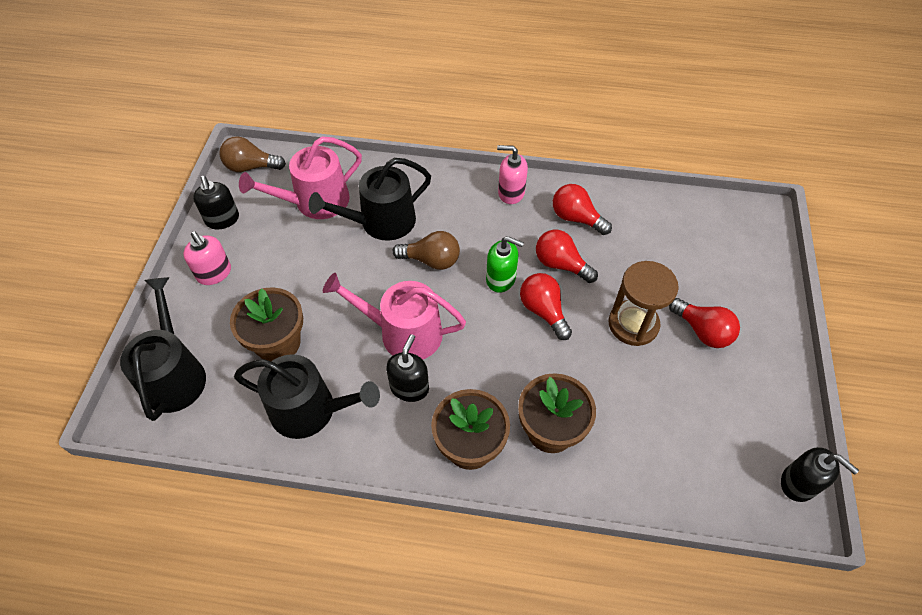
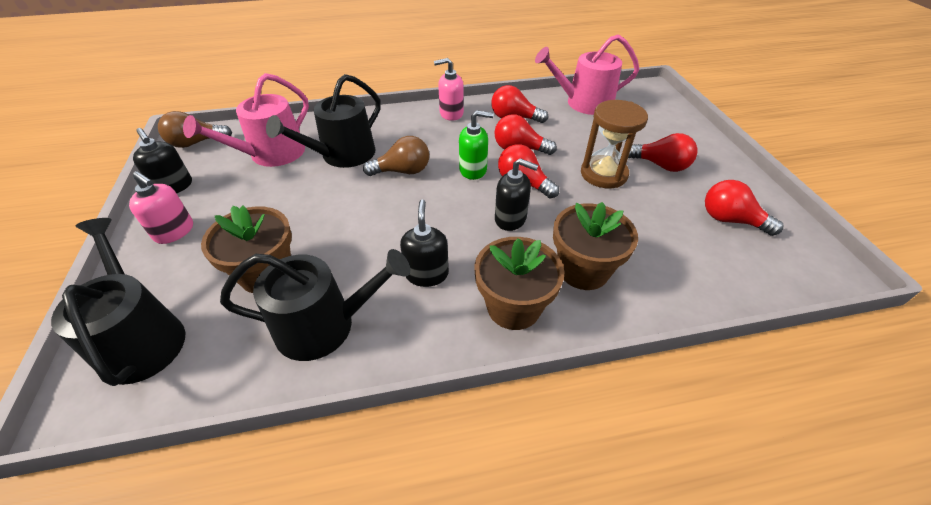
camera: 20 degrees left, 10 degrees down
(403, 333) = (400, 231): pink watering can -> pink watering can (583, 103)
(732, 423) = (730, 220): none -> red light bulb
(798, 483) = (814, 248): black soap dispenser -> black soap dispenser (510, 219)

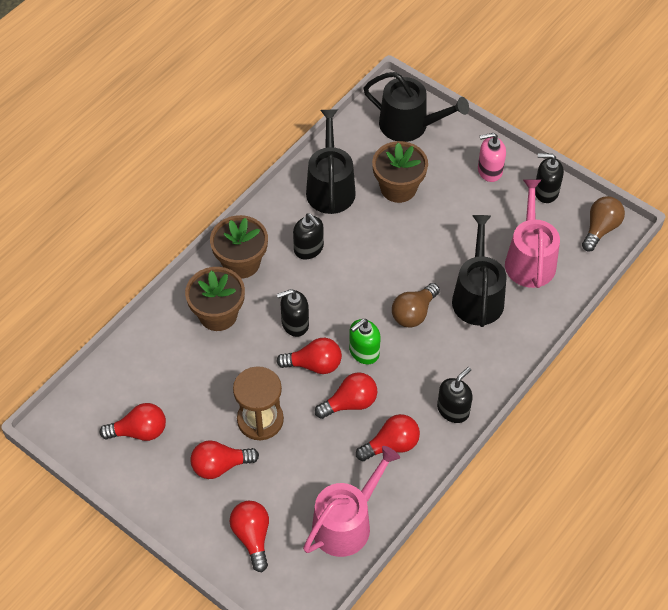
camera: 140 degrees right, 10 degrees up
(325, 325) = (330, 187): black watering can -> black watering can turned 135 degrees clockwise
(451, 113) = (453, 410): pink soap dispenser -> black soap dispenser
(659, 124) = (252, 537): none -> red light bulb

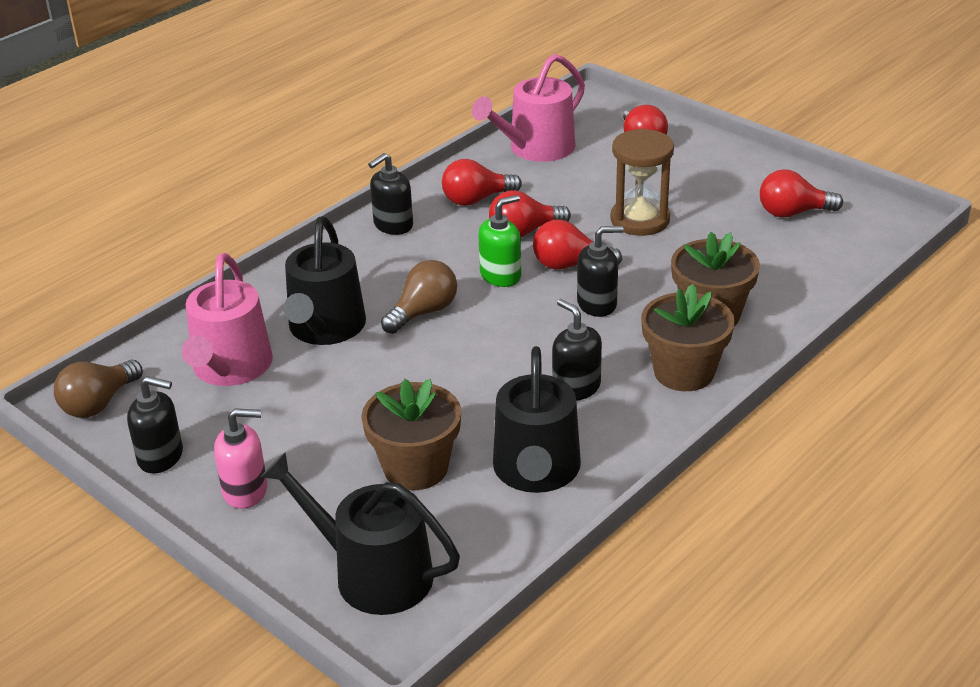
camera: 175 degrees left, 20 degrees down
(220, 466) = (685, 187): red light bulb -> none

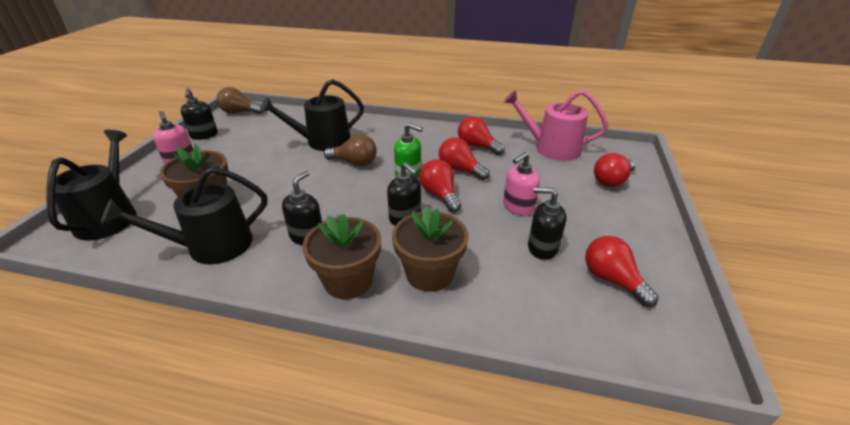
camera: 60 degrees right, 0 degrees up
(230, 368) = (278, 130): pink watering can -> none
(393, 225) = (428, 132): black soap dispenser -> black soap dispenser (542, 248)
(640, 220) = (518, 207): brown hourglass -> pink soap dispenser

